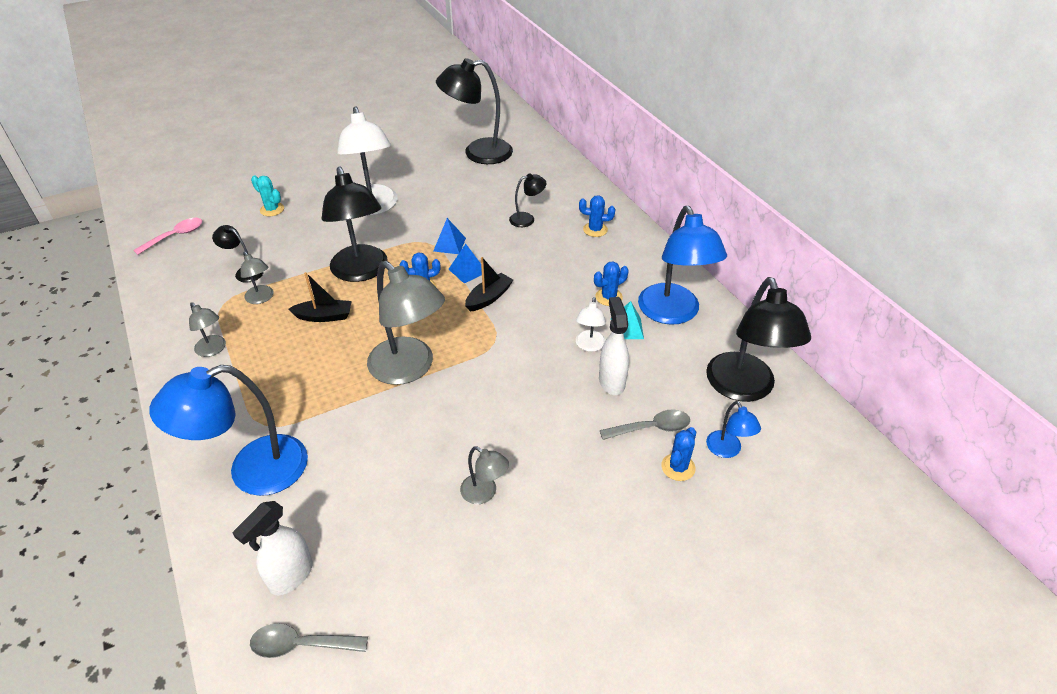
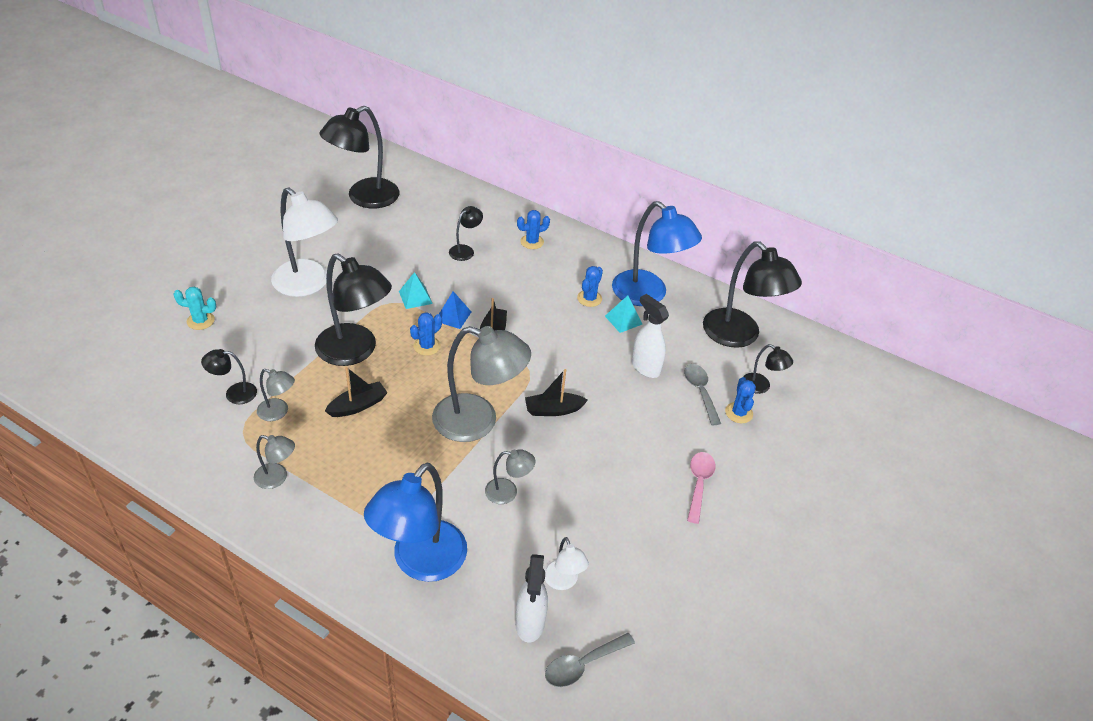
camera: 35 degrees left, 0 degrees up
(175, 236) = (116, 384): pink spoon -> pink spoon (699, 484)
(449, 244) = (415, 297): blue pyramid -> turquoise pyramid
(484, 493) = (622, 492): grey lamp -> grey lamp (508, 492)
(486, 386) = (553, 410): none -> black boat
(589, 346) = (606, 345): white lamp -> white lamp (563, 582)
(651, 428) = (700, 392): grey spoon -> grey spoon turned 60 degrees counterclockwise
(727, 450) = (761, 386): blue lamp -> black lamp

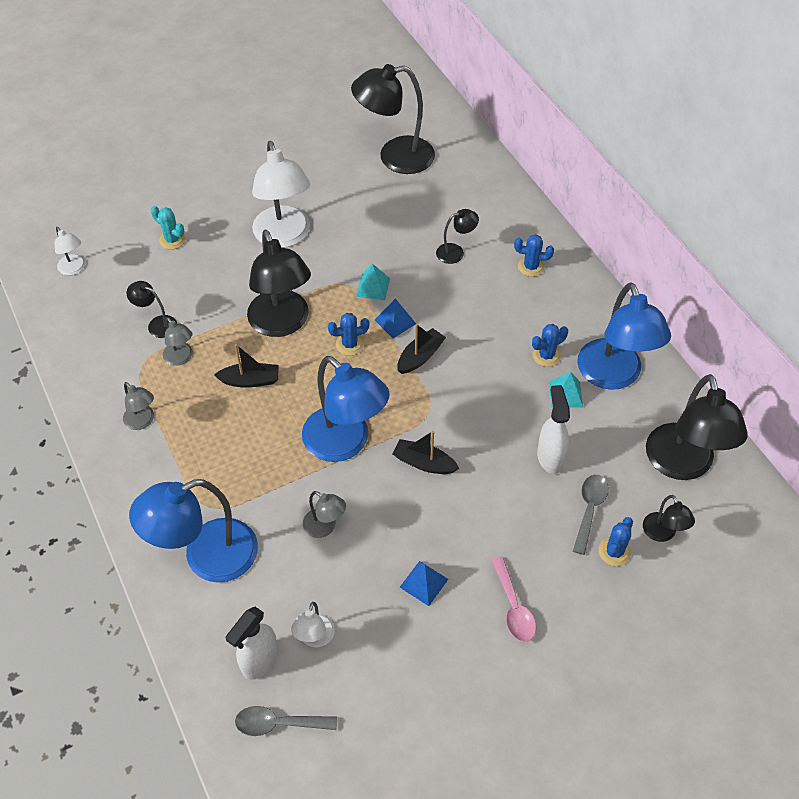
camera: 35 degrees right, 10 degrees up
(113, 377) = (74, 269): none -> white lamp
(478, 421) = (345, 443): grey lamp -> blue lamp
(619, 498) = (424, 583): none -> blue pyramid
(699, 484) = (513, 607): pink spoon -> pink spoon turned 120 degrees clockwise

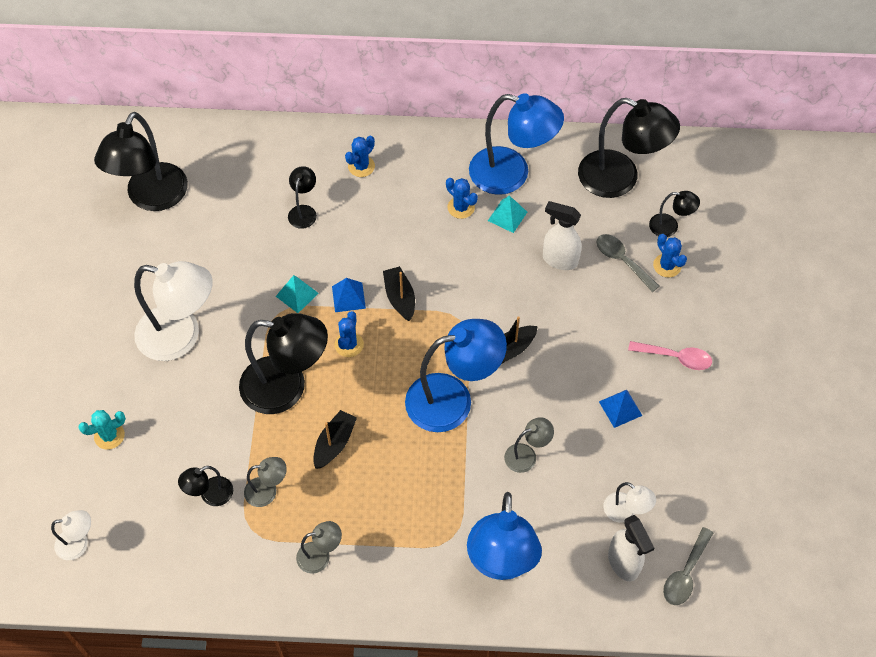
camera: 60 degrees left, 5 degrees up
(546, 355) = (461, 207): blue cactus -> blue cactus turned 45 degrees counterclockwise

